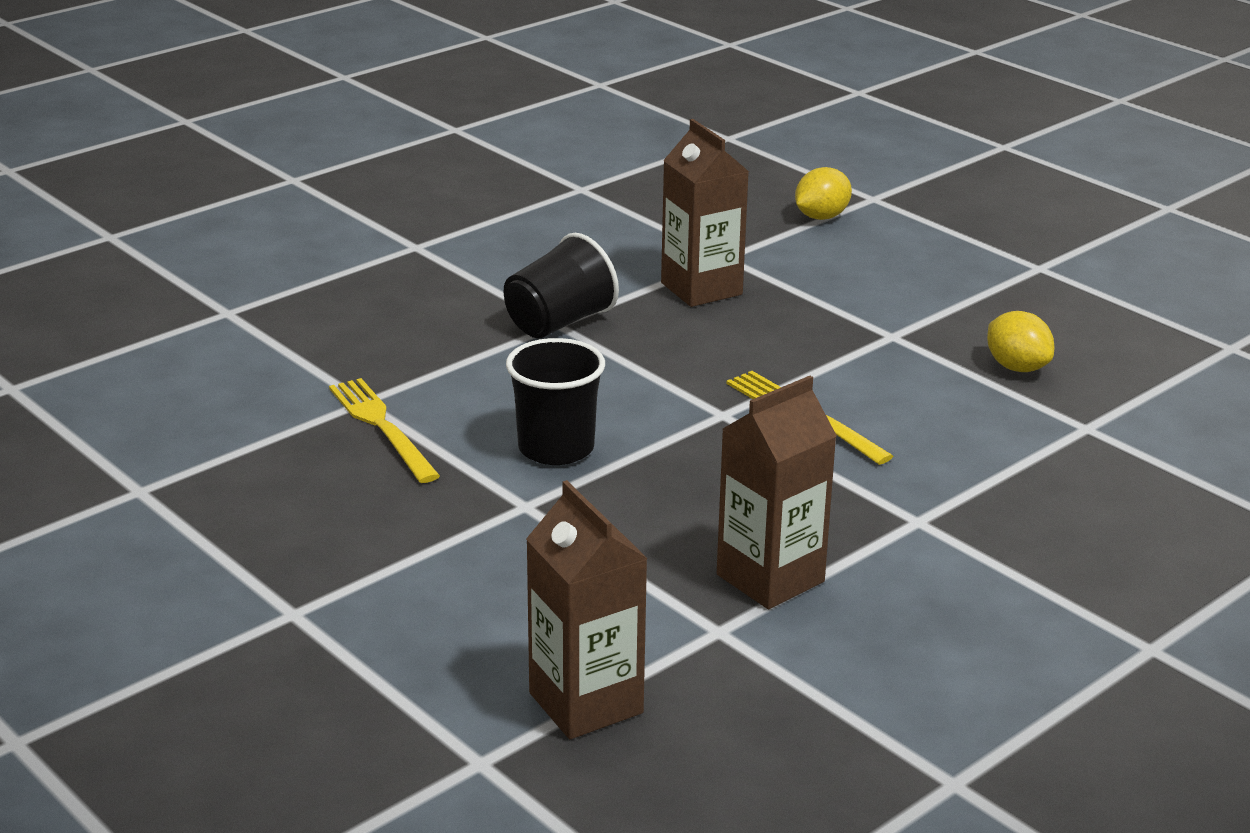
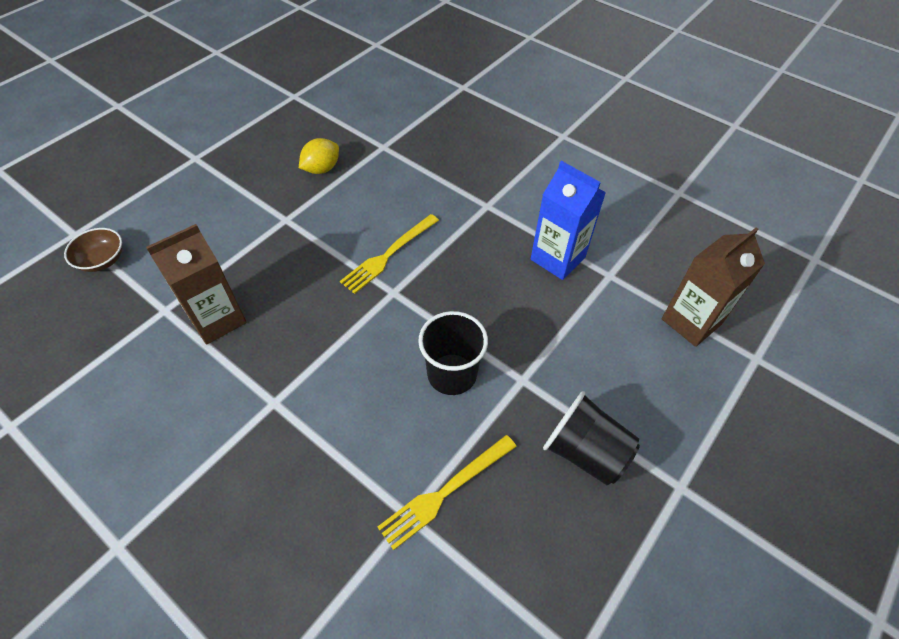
camera: 100 degrees left, 25 degrees up
(559, 323) = (272, 401): black cup -> black cup (585, 452)
(770, 578) = (557, 258): brown carton -> blue carton
(821, 217) = (102, 260): yellow lemon -> brown bowl

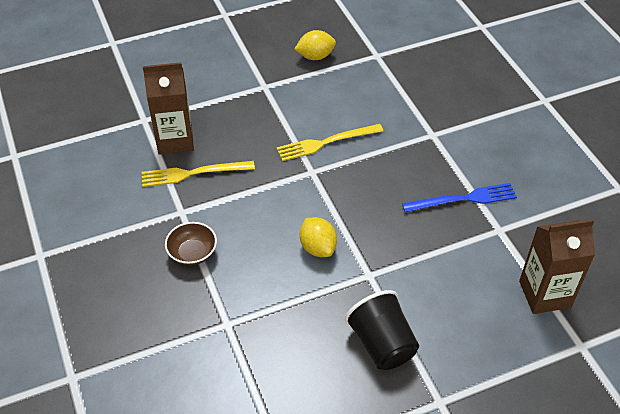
camera: 30 degrees right, 5 degrees down
(102, 260) = (121, 68): brown bowl -> brown bowl (192, 253)
(445, 492) = (261, 321): yellow fork -> yellow fork (193, 173)
(452, 374) = (318, 247): black cup -> yellow lemon
(557, 258) = (463, 199): blue carton -> blue fork

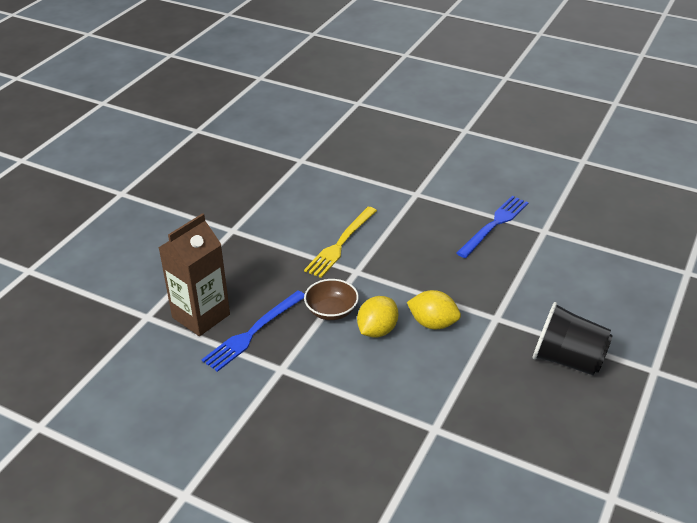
camera: 40 degrees left, 10 degrees down
(192, 253) = (334, 394): brown bowl -> brown bowl (331, 311)
(193, 173) = (253, 332): yellow fork -> blue fork
(315, 56) = (249, 186): yellow lemon -> yellow lemon (377, 330)
(544, 294) = (625, 254): brown carton -> none

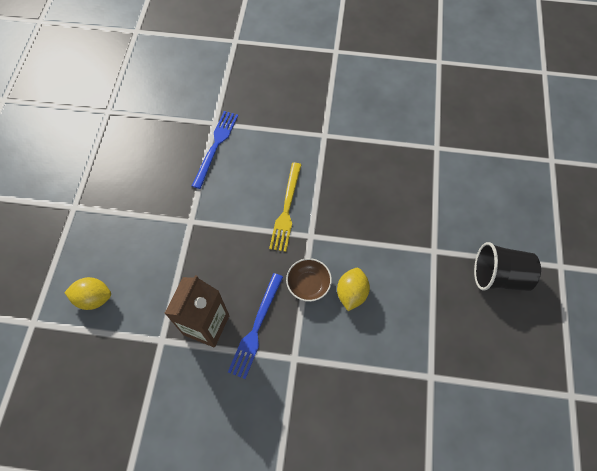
camera: 20 degrees left, 25 degrees up
(433, 323) = (390, 272): yellow lemon -> yellow lemon (94, 298)
(494, 225) = (397, 152): blue fork -> blue fork (216, 146)

